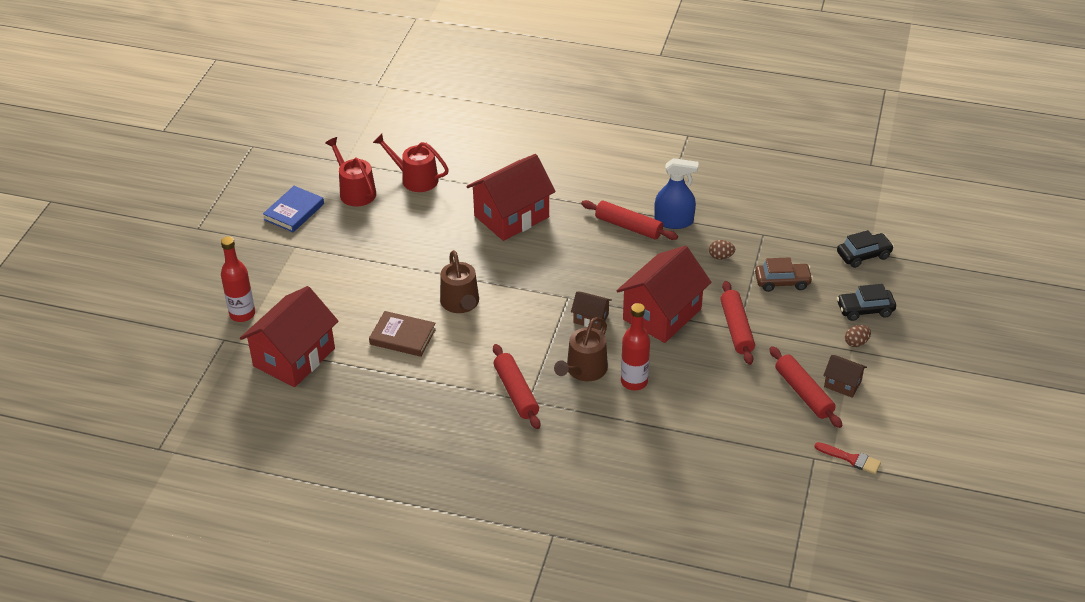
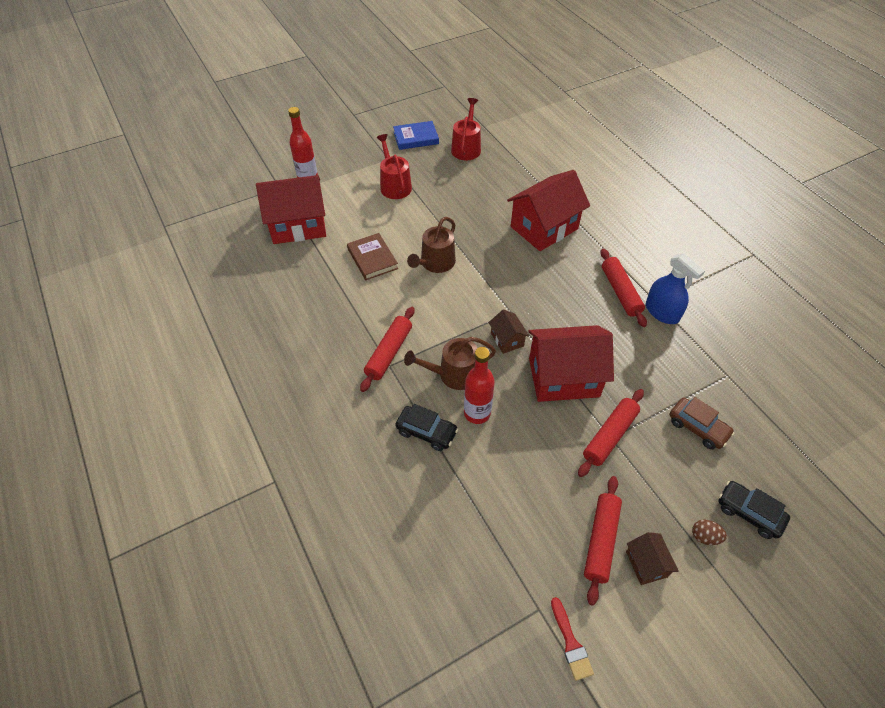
camera: 45 degrees right, 10 degrees up
(415, 179) = (513, 163): red watering can -> red watering can (394, 185)
(511, 216) = (544, 228): red house -> red house turned 45 degrees counterclockwise
(720, 257) = (667, 367): brown egg -> none
(863, 255) = (805, 462): black car -> black car (426, 432)

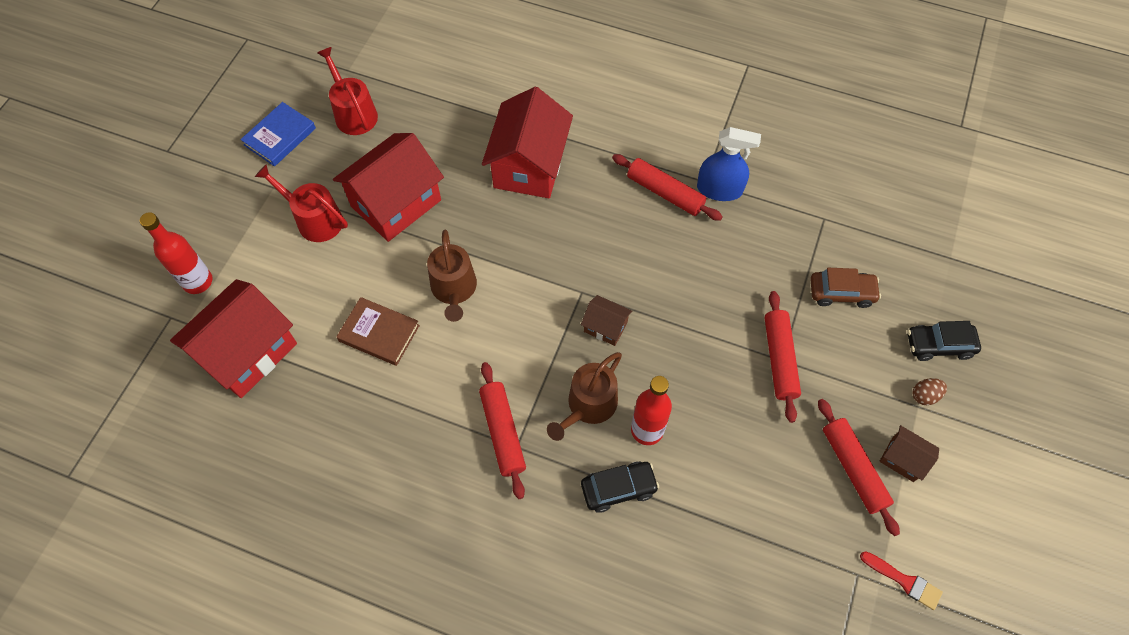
camera: 40 degrees left, 10 degrees up
(563, 377) = (691, 328): red house -> red house (396, 203)

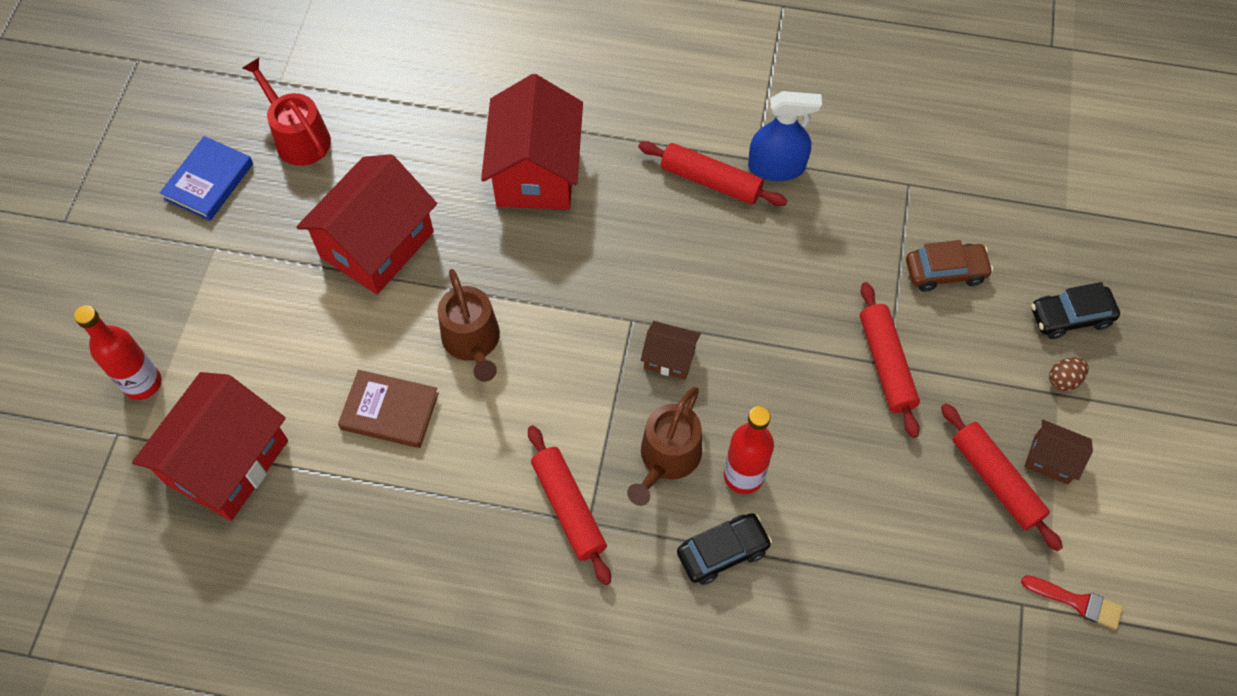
camera: 10 degrees left, 0 degrees up
(315, 219) = (277, 281): red watering can -> none

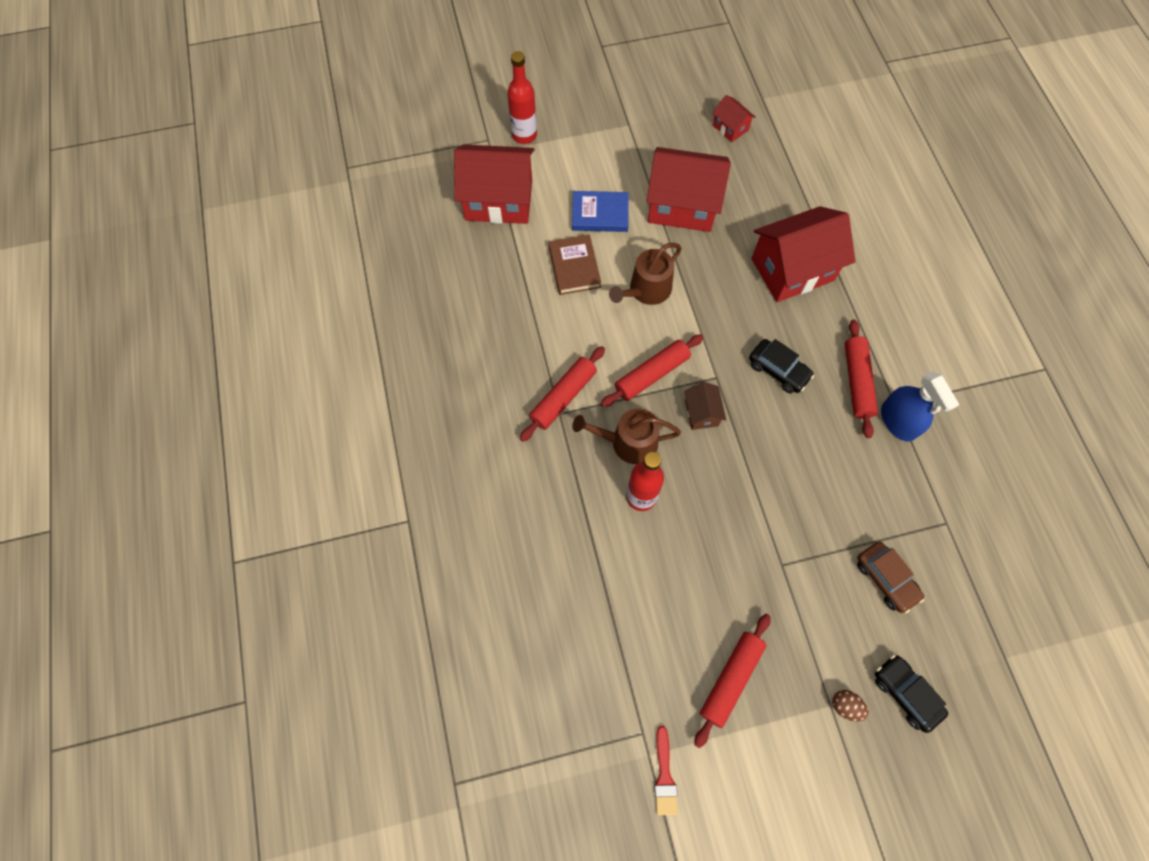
camera: 65 degrees right, 5 degrees up
(209, 181) = (670, 99): blue book -> blue book (600, 214)
(298, 137) = (730, 128): red watering can -> red house
(722, 552) = (580, 505): black car -> black car (778, 370)
(886, 364) = (781, 562): red rolling pin -> red rolling pin (651, 374)
(1051, 459) = (771, 717): brown house -> none

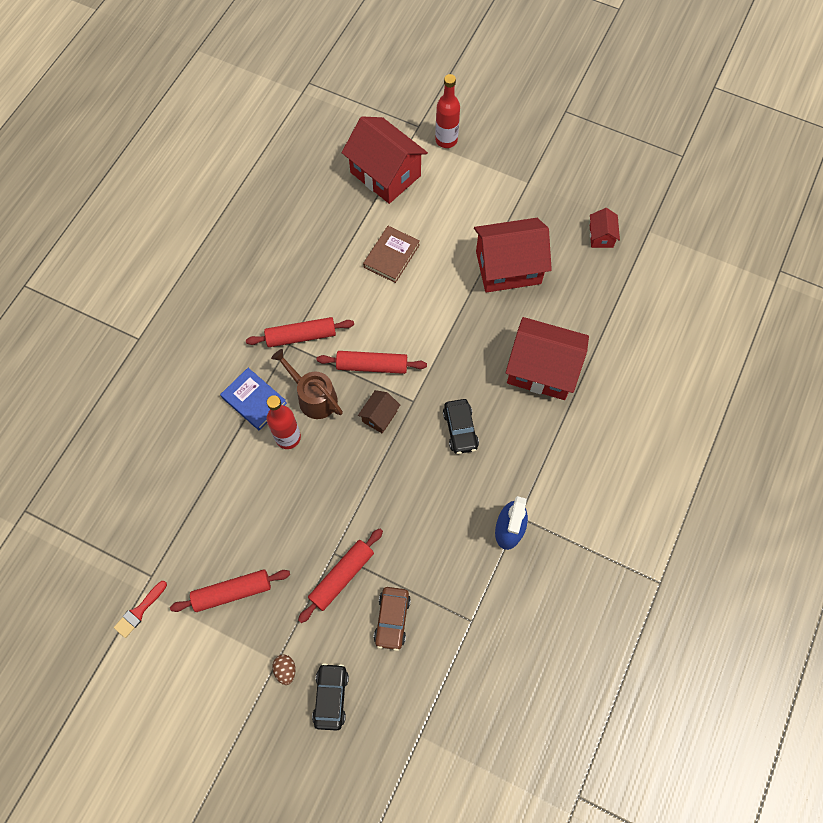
camera: 40 degrees right, 0 degrees up
(600, 214) = (444, 232): blue book -> blue book (254, 400)
(646, 290) = (424, 307): brown watering can -> none
(682, 205) = (508, 267): red house -> red house turned 60 degrees counterclockwise
(856, 381) = (507, 480): red rolling pin -> red rolling pin (341, 576)

